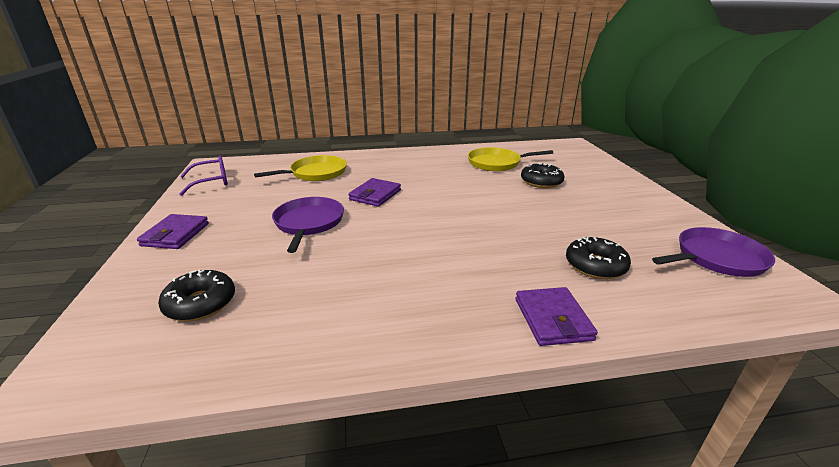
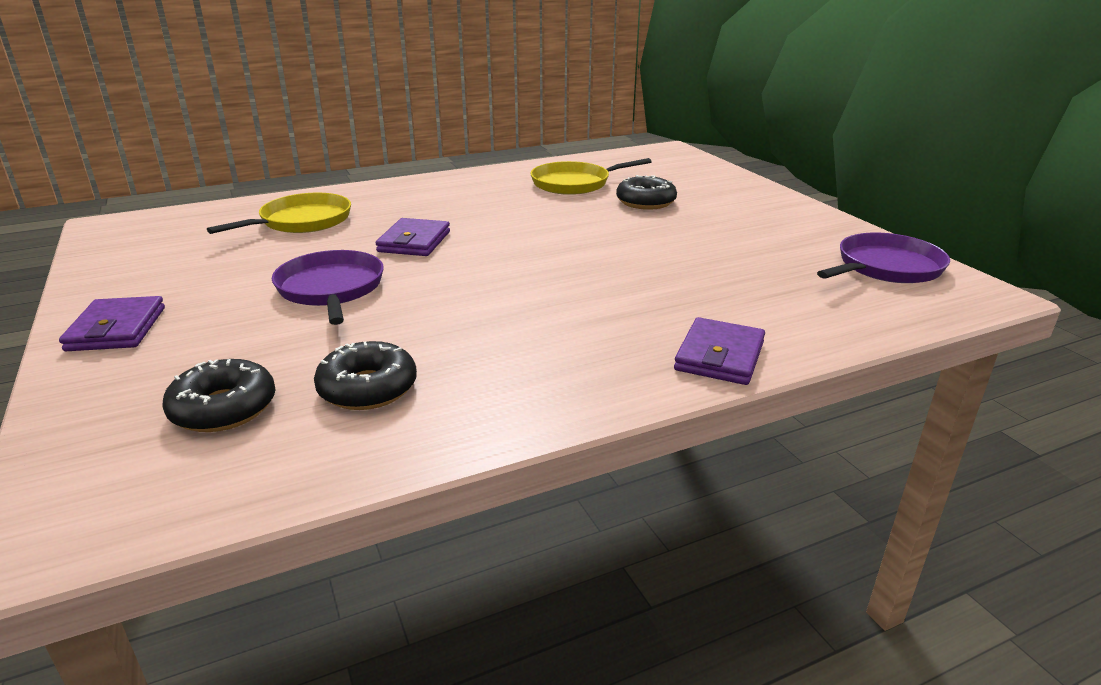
camera: 15 degrees left, 0 degrees up
(212, 182) = (128, 250): purple glasses -> none
(552, 319) = (719, 356): purple wallet -> purple wallet turned 45 degrees clockwise
(595, 265) = (750, 292): black donut -> black donut (368, 388)

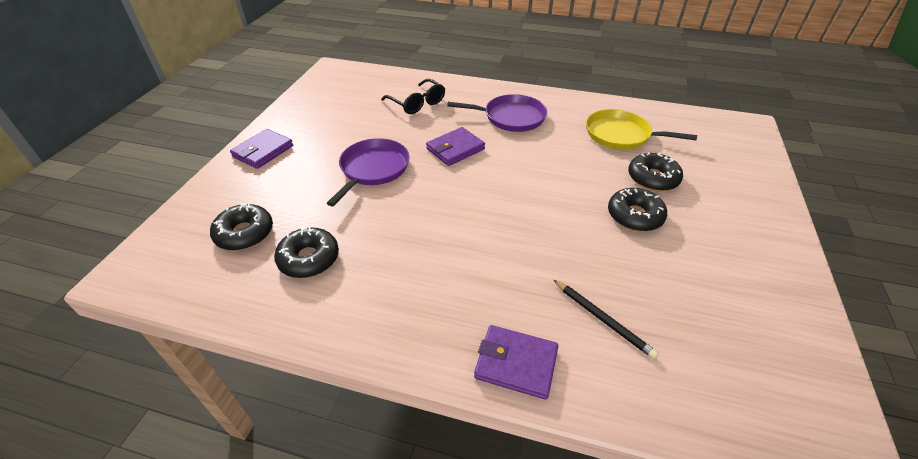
camera: 40 degrees right, 15 degrees up
(302, 221) = (417, 103): yellow pan -> black glasses
(667, 229) = (634, 216): none -> black donut
(719, 356) = (516, 363): purple wallet -> purple wallet turned 45 degrees clockwise
(742, 298) = (603, 319): none -> black pencil
(886, 267) = (779, 361): purple pan -> purple pan (511, 117)

